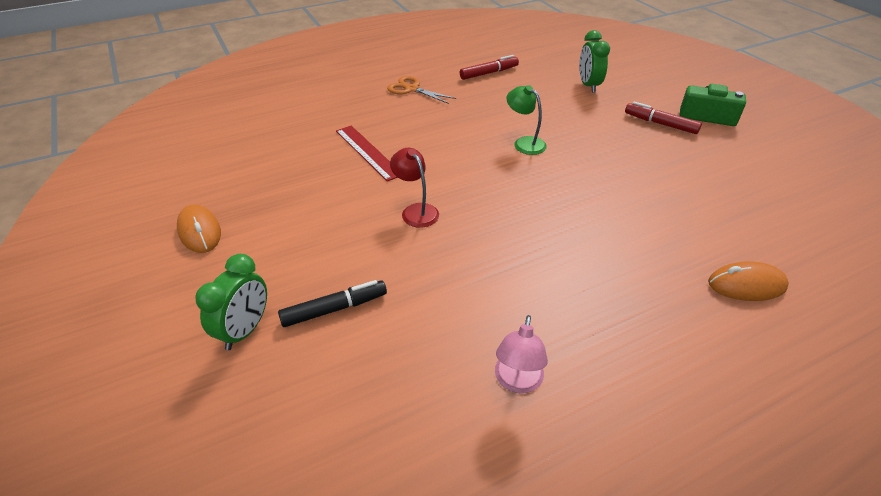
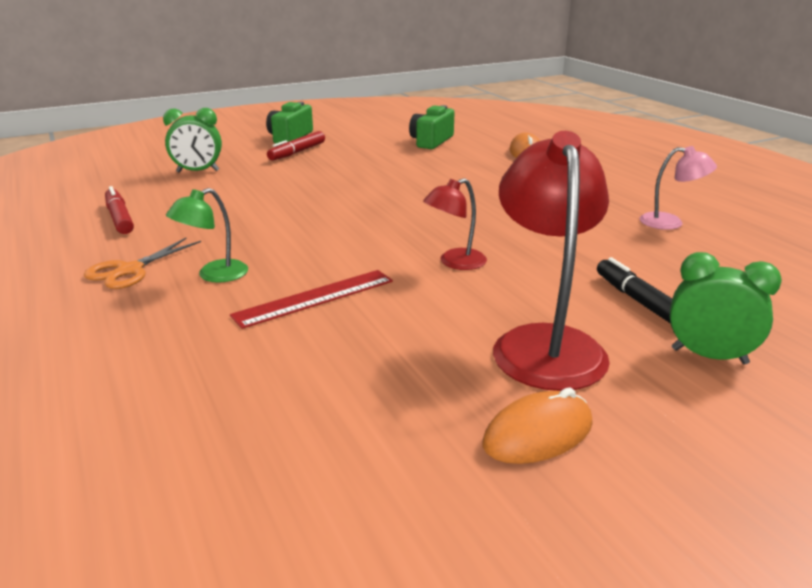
camera: 90 degrees left, 15 degrees down
(288, 245) = (545, 343): none -> red lamp
(524, 143) = (317, 206): green lamp -> green lamp (214, 275)
(749, 206) = (431, 141): none -> green camera

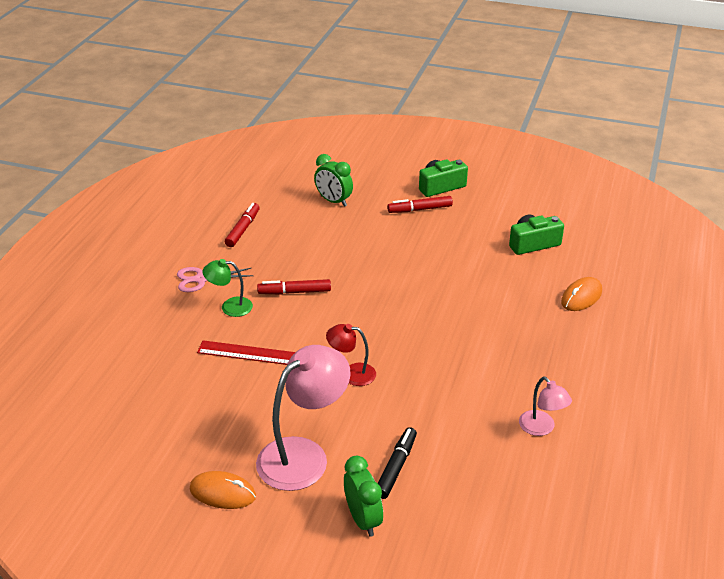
camera: 45 degrees right, 10 degrees up
(130, 270) = (201, 279): orange scissors -> pink scissors
(274, 236) = (294, 292): none -> red marker
(545, 343) = (303, 455): red lamp -> pink lamp

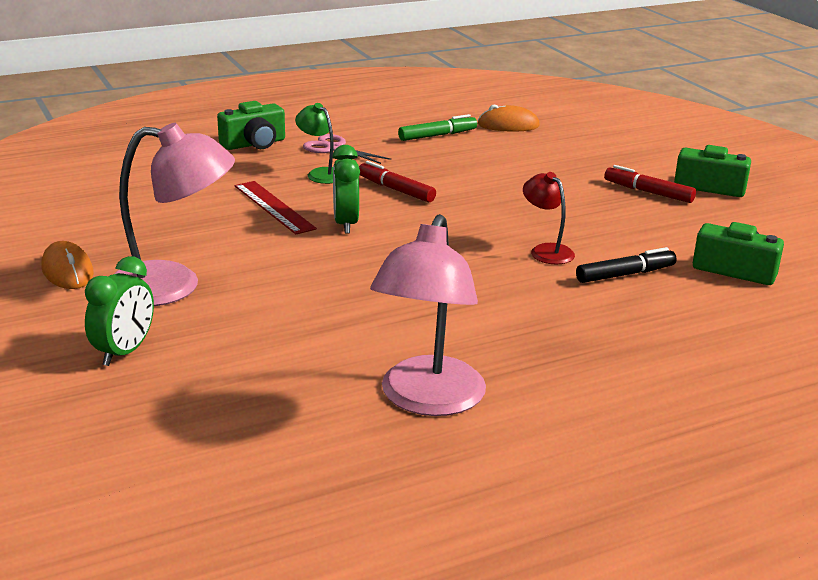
camera: 45 degrees right, 10 degrees down
(142, 307) = (254, 144): none -> green camera
(243, 229) = (437, 135): red marker -> green marker
(333, 201) = (565, 152): green clock -> green clock (345, 224)
(352, 373) = (328, 261): red lamp -> red lamp (546, 251)
(396, 467) = (227, 339): black marker -> black marker (625, 274)
(541, 428) = (427, 400): pink lamp -> pink lamp, size x1.92
(581, 297) = (708, 335): orange mouse -> orange mouse (508, 125)

